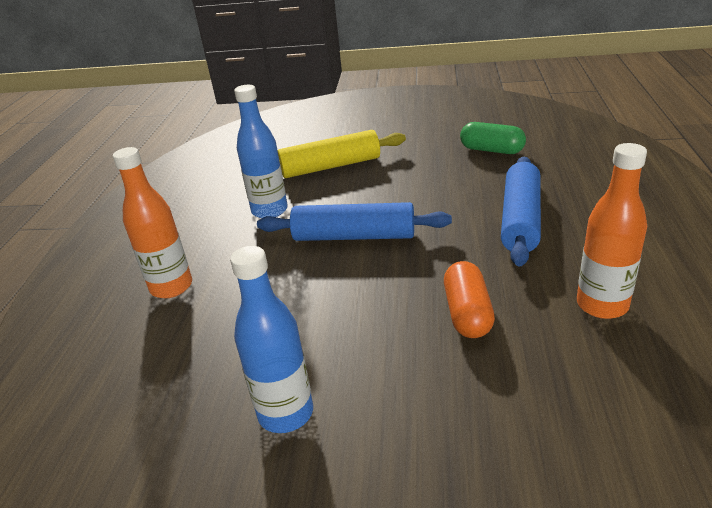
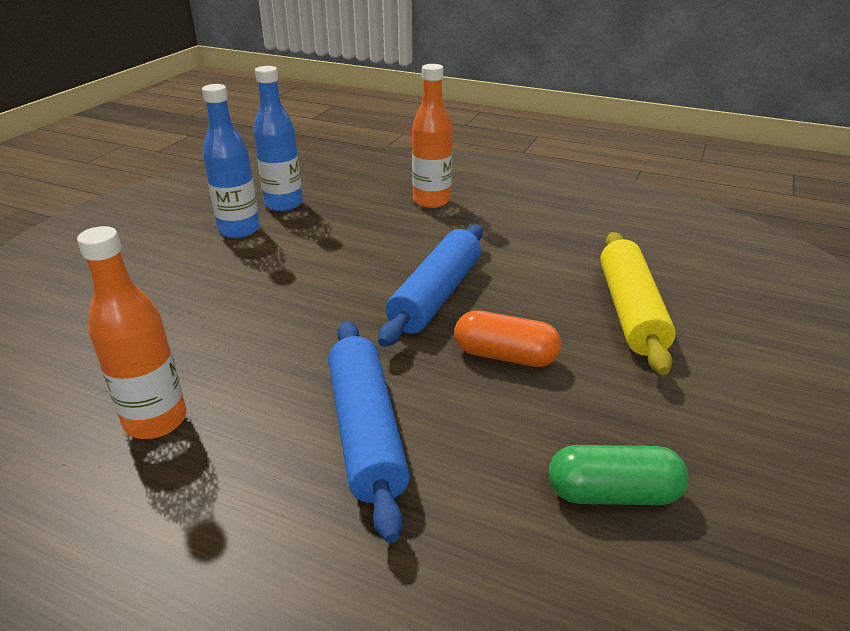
camera: 105 degrees right, 0 degrees up
(269, 211) = (532, 255): blue bottle -> blue bottle (283, 204)
(467, 313) = (245, 329): orange capsule -> orange capsule (505, 356)
(491, 150) = (613, 493): green capsule -> green capsule turned 45 degrees clockwise
(521, 219) = (366, 432): blue rolling pin -> blue rolling pin turned 45 degrees clockwise

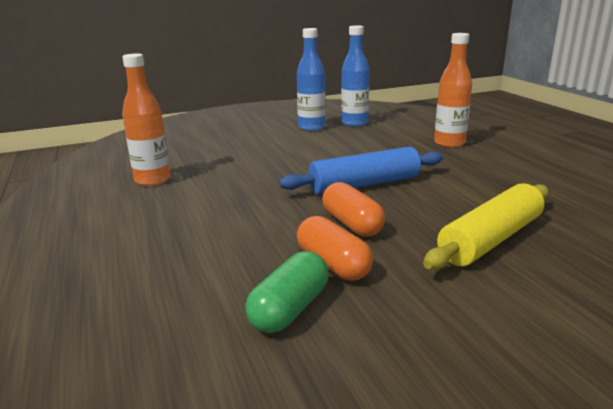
camera: 45 degrees right, 10 degrees down
(366, 432) = (219, 220): blue rolling pin -> none
(565, 416) = (333, 264): none -> orange capsule
(613, 493) = (289, 309): green capsule -> green capsule turned 75 degrees clockwise

